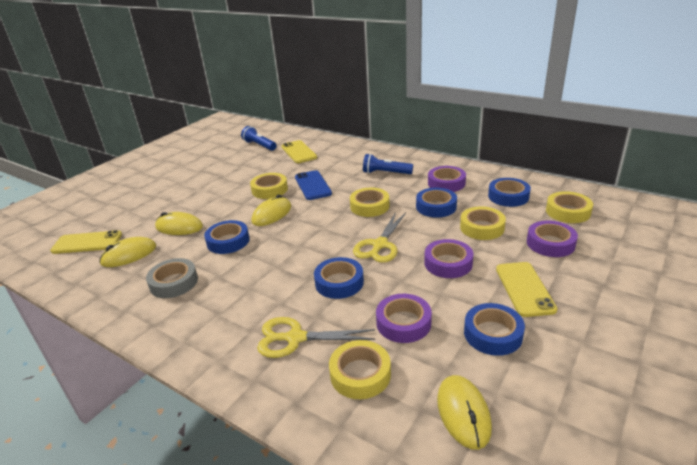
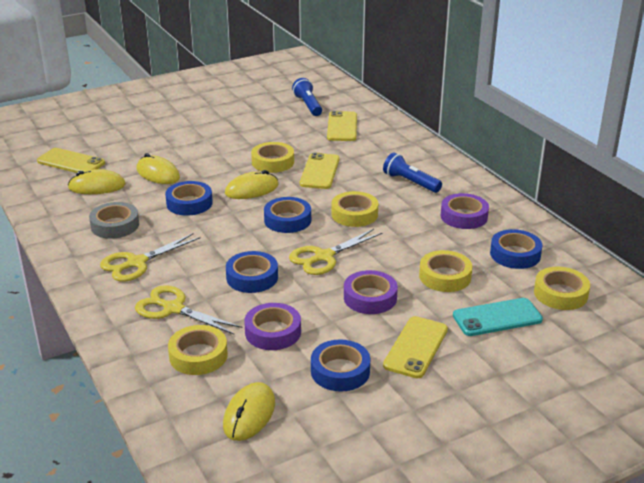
camera: 25 degrees right, 0 degrees up
(223, 309) = (136, 263): none -> yellow scissors
(313, 185) = (320, 171): blue phone -> yellow phone
(436, 207) = (422, 238): blue tape -> blue tape (287, 220)
(550, 243) = (497, 317): purple tape -> turquoise phone

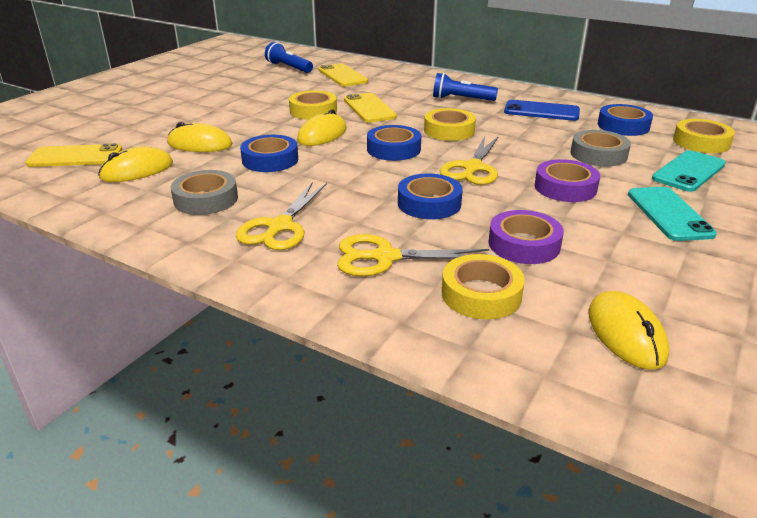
camera: 30 degrees left, 0 degrees up
(340, 371) = (641, 257): blue tape -> none
(416, 347) = (669, 214): yellow phone -> turquoise phone
(445, 276) = (598, 154): yellow tape -> grey tape
(464, 216) = (541, 111): purple tape -> blue phone

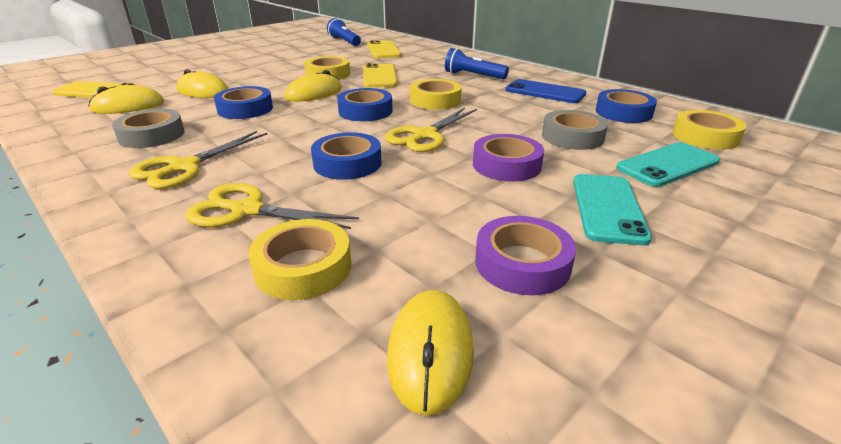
camera: 15 degrees right, 0 degrees up
(524, 244) = (405, 218): purple tape -> purple tape (522, 263)

